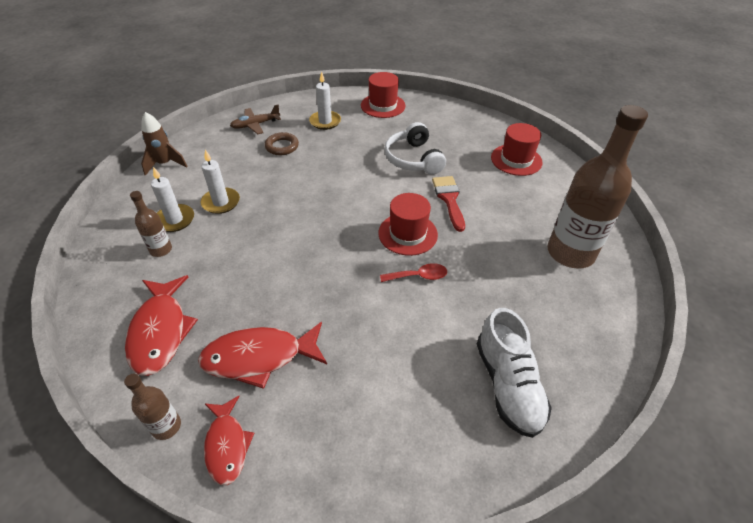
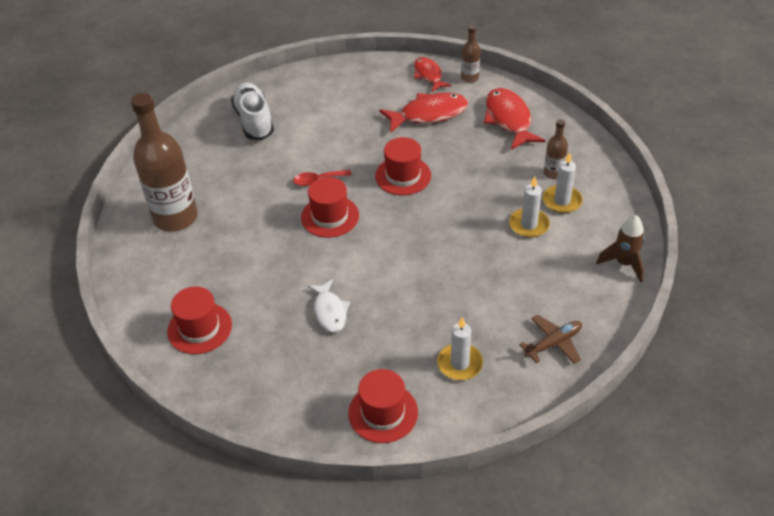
camera: 175 degrees right, 0 degrees up
(282, 146) = (500, 309): brown ring -> none
(322, 269) = (403, 176): none -> red hat
(413, 159) = (330, 312): white headphones -> white fish
(449, 199) = (287, 260): red brush -> none

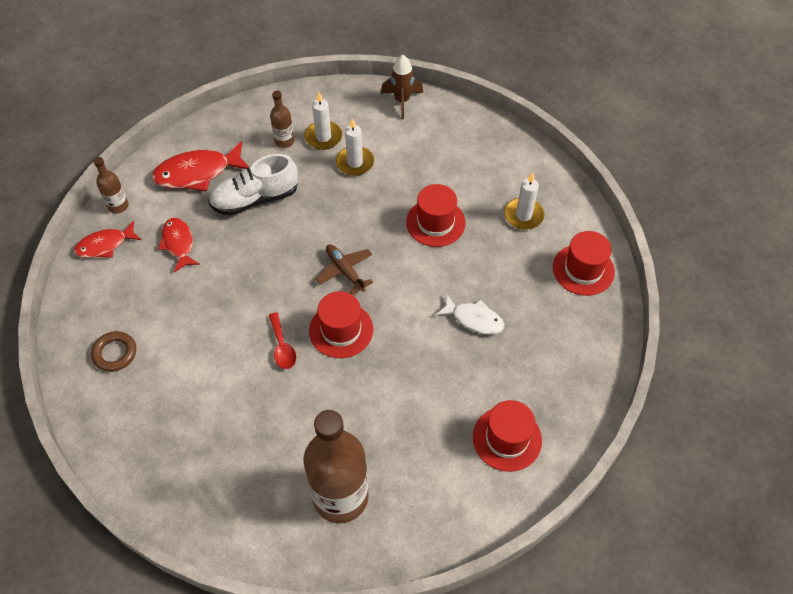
camera: 95 degrees left, 10 degrees up
(254, 121) = (164, 431): white shoe -> white shoe (255, 199)
(325, 90) = (115, 353): none -> brown ring
(330, 312) = (474, 319): white fish -> white fish turned 45 degrees clockwise
(403, 176) = (280, 265): red hat -> red hat (435, 222)
(429, 114) = (178, 243): red fish -> red fish, size x0.64
(554, 343) = (494, 152): brown plane -> brown plane (345, 271)

